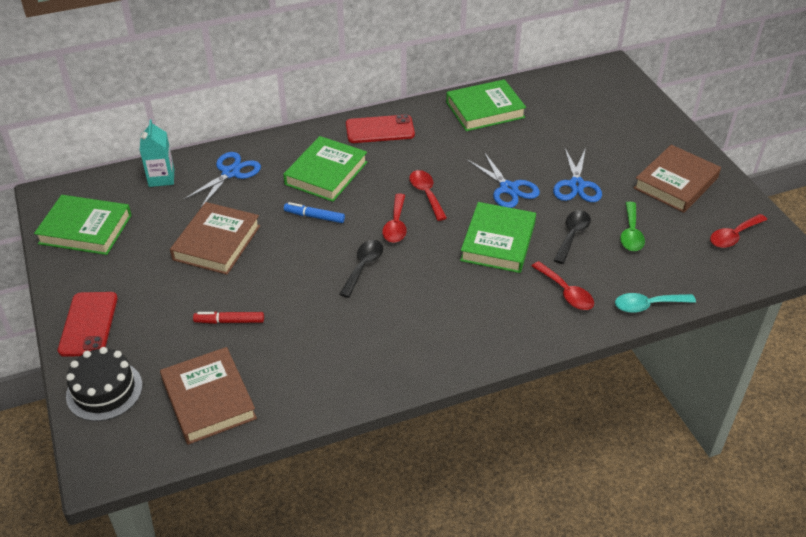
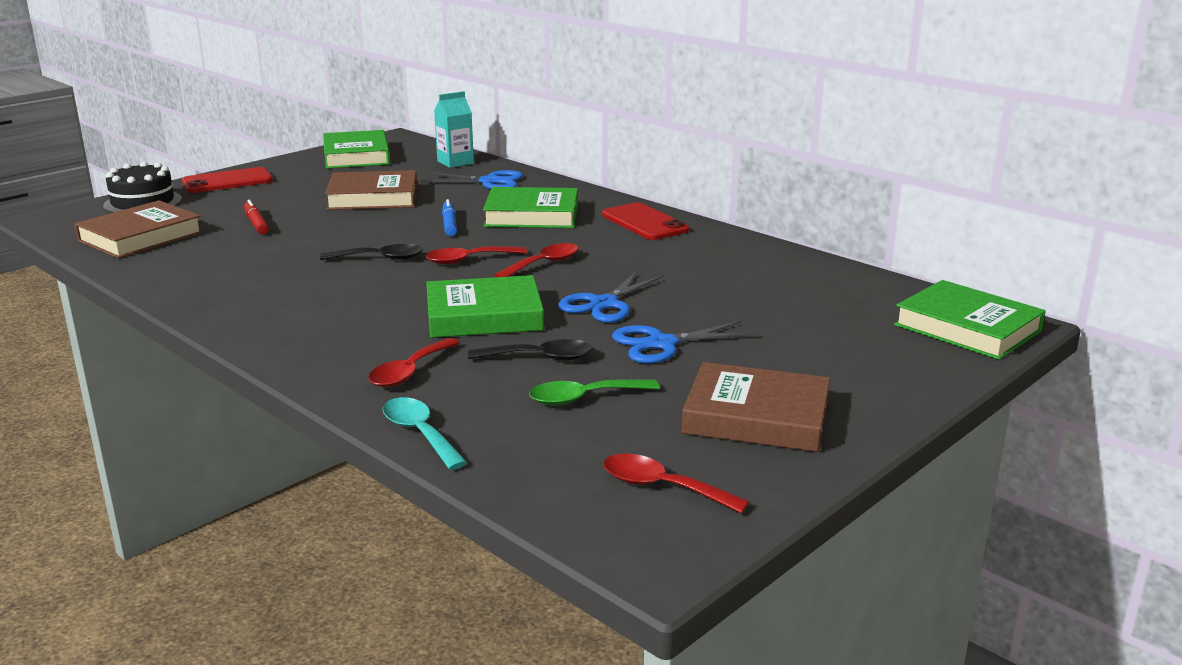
camera: 65 degrees right, 20 degrees down
(485, 110) = (764, 264): green book -> green book (967, 328)

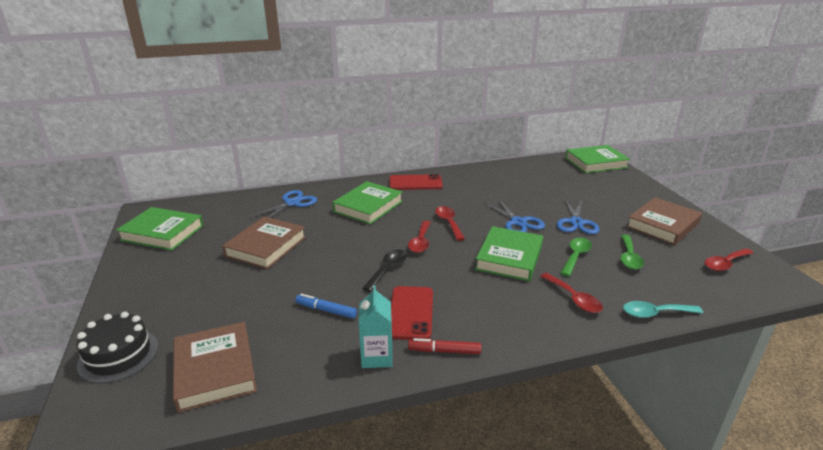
camera: 60 degrees left, 5 degrees up
(227, 181) = (131, 299): red phone -> red phone (410, 313)
(256, 223) = (257, 304): red marker -> red marker (444, 351)
(449, 224) = (352, 233): blue marker -> blue marker (326, 310)
(455, 162) = (237, 204): turquoise carton -> turquoise carton (377, 356)
(540, 358) = (576, 256): black spoon -> green spoon

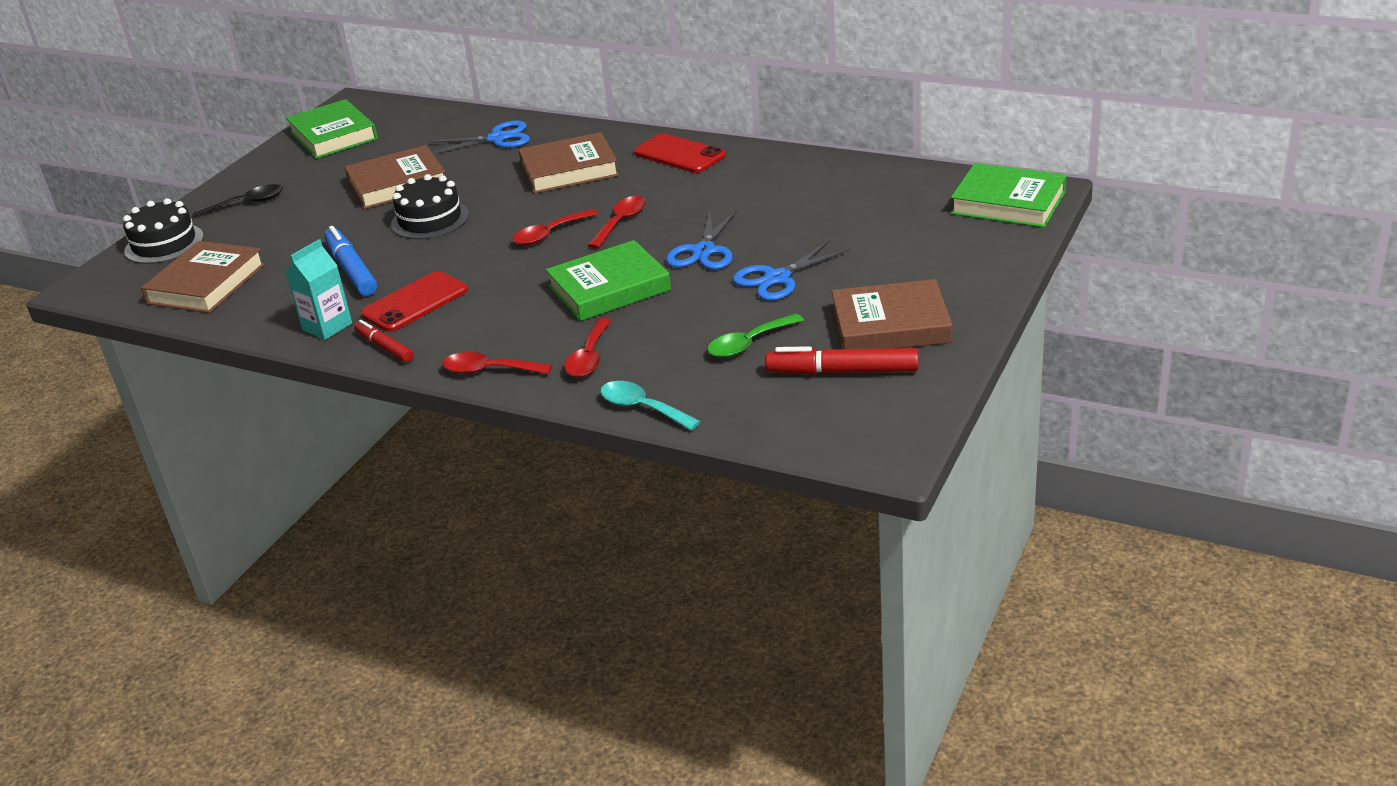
camera: 45 degrees right, 5 degrees up
(326, 310) = (351, 270): blue marker -> blue marker, size x1.58
(328, 259) = (430, 220): none -> black cake
(368, 206) = (569, 170): green book -> brown book
(388, 269) = (466, 252): black spoon -> black spoon (247, 203)
(576, 256) = (687, 316): green spoon -> none
(691, 253) = (842, 372): none -> red marker
(725, 264) = (856, 401): red spoon -> red spoon (489, 370)

